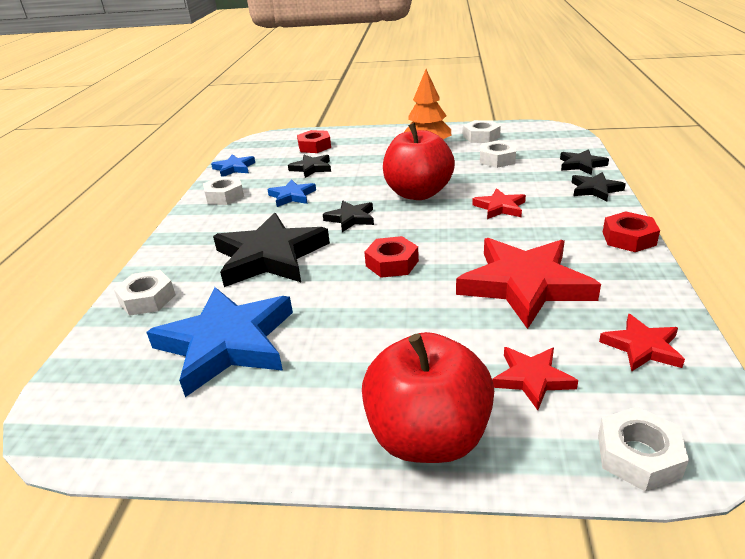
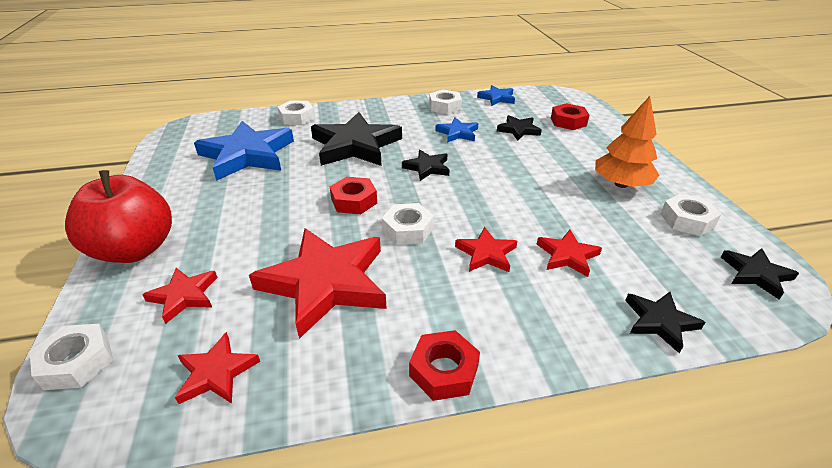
camera: 70 degrees right, 5 degrees up
(418, 193) = (494, 195): red apple -> none
(497, 159) = (621, 240): white nut -> white nut (408, 230)
(510, 179) = (567, 255): none -> red star
(595, 189) = (579, 337): black star -> black star (755, 274)

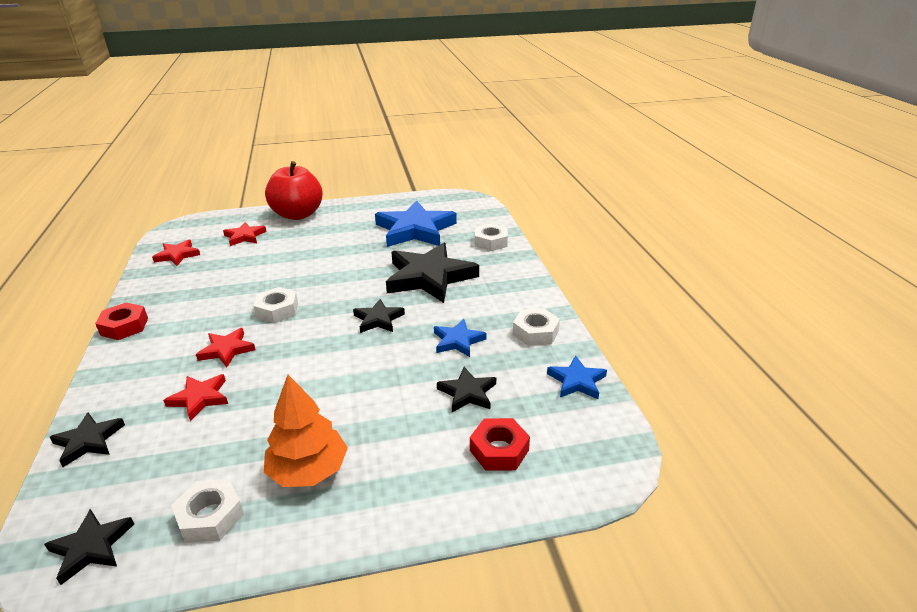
camera: 90 degrees right, 5 degrees down
(77, 362) = (210, 220): white nut -> none
(325, 283) = (231, 279): red star -> none
(354, 201) = (328, 283): red nut -> none

